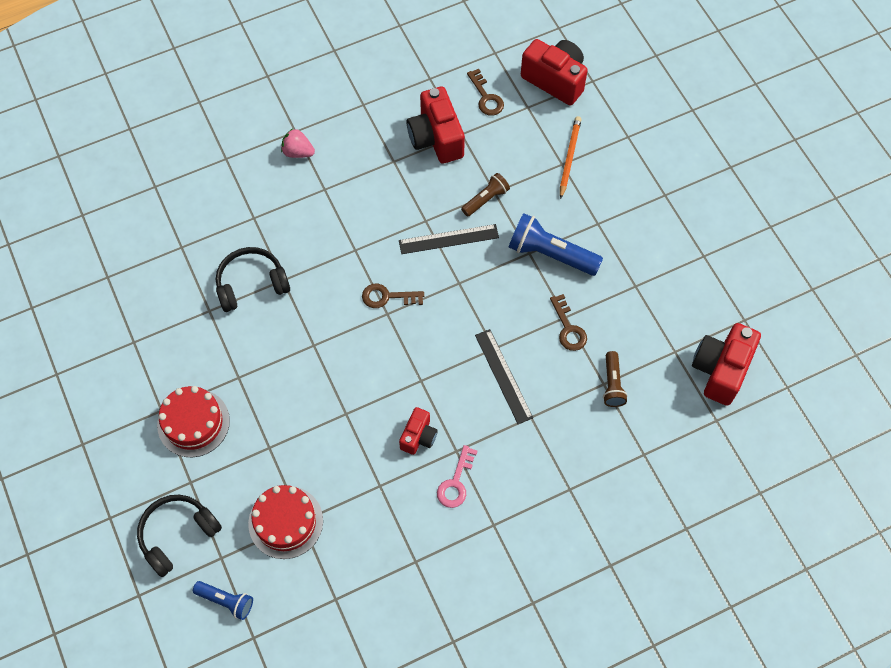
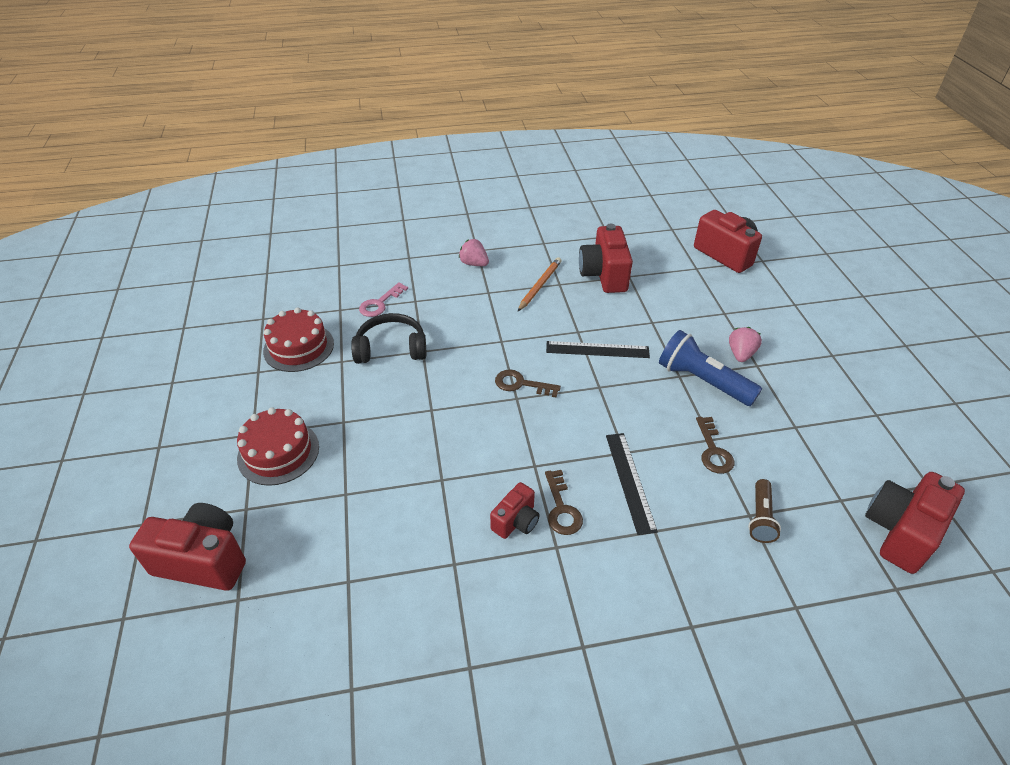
camera: 15 degrees right, 20 degrees down
(177, 534) = (203, 560): black headphones -> red camera
(226, 601) = (218, 654): blue flashlight -> none
(285, 522) = (330, 577): red cake -> red cake (298, 347)
(456, 482) = (547, 582): pink key -> pink key (380, 303)
(485, 199) = (642, 326): brown flashlight -> none
(486, 97) = (658, 256): brown key -> brown key (561, 508)
(569, 157) = (733, 310): orange pencil -> orange pencil (540, 286)
(582, 213) = (740, 354): none -> pink strawberry

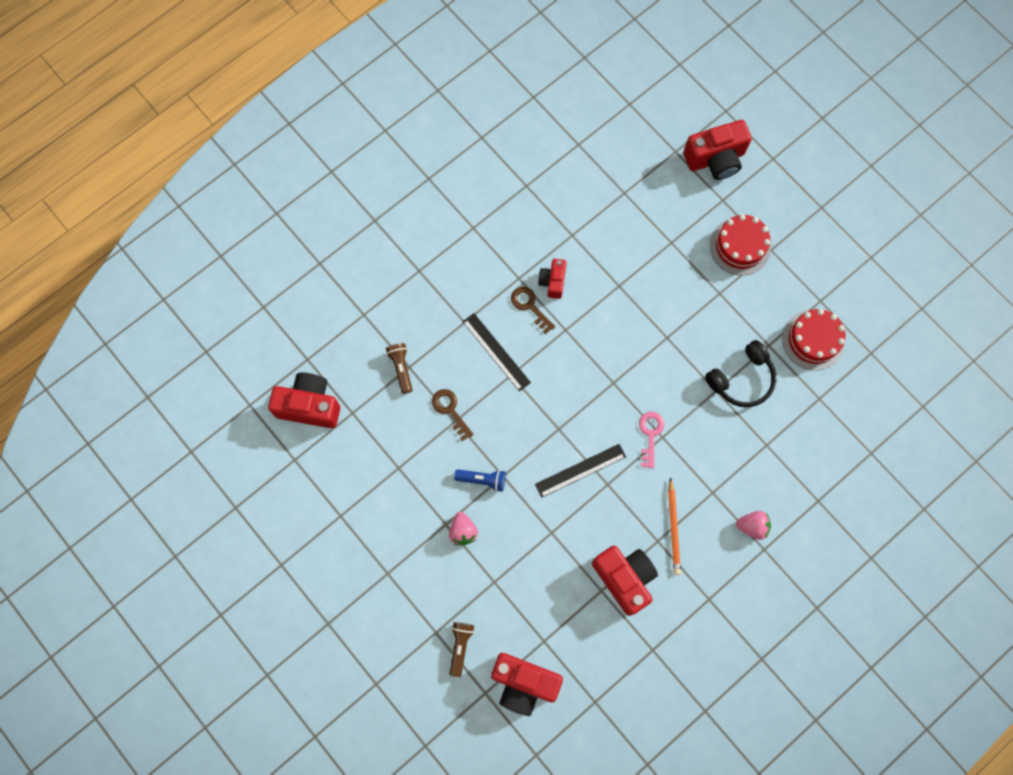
camera: 150 degrees right, 30 degrees up
(380, 303) = (792, 424): pink key -> pink key (650, 435)
(521, 384) = (618, 398): brown key -> none
(702, 381) = (482, 480): blue flashlight -> blue flashlight, size x0.58
(774, 289) = (460, 646): none -> brown flashlight
(900, 532) = (309, 406): red camera -> red camera turned 90 degrees counterclockwise

